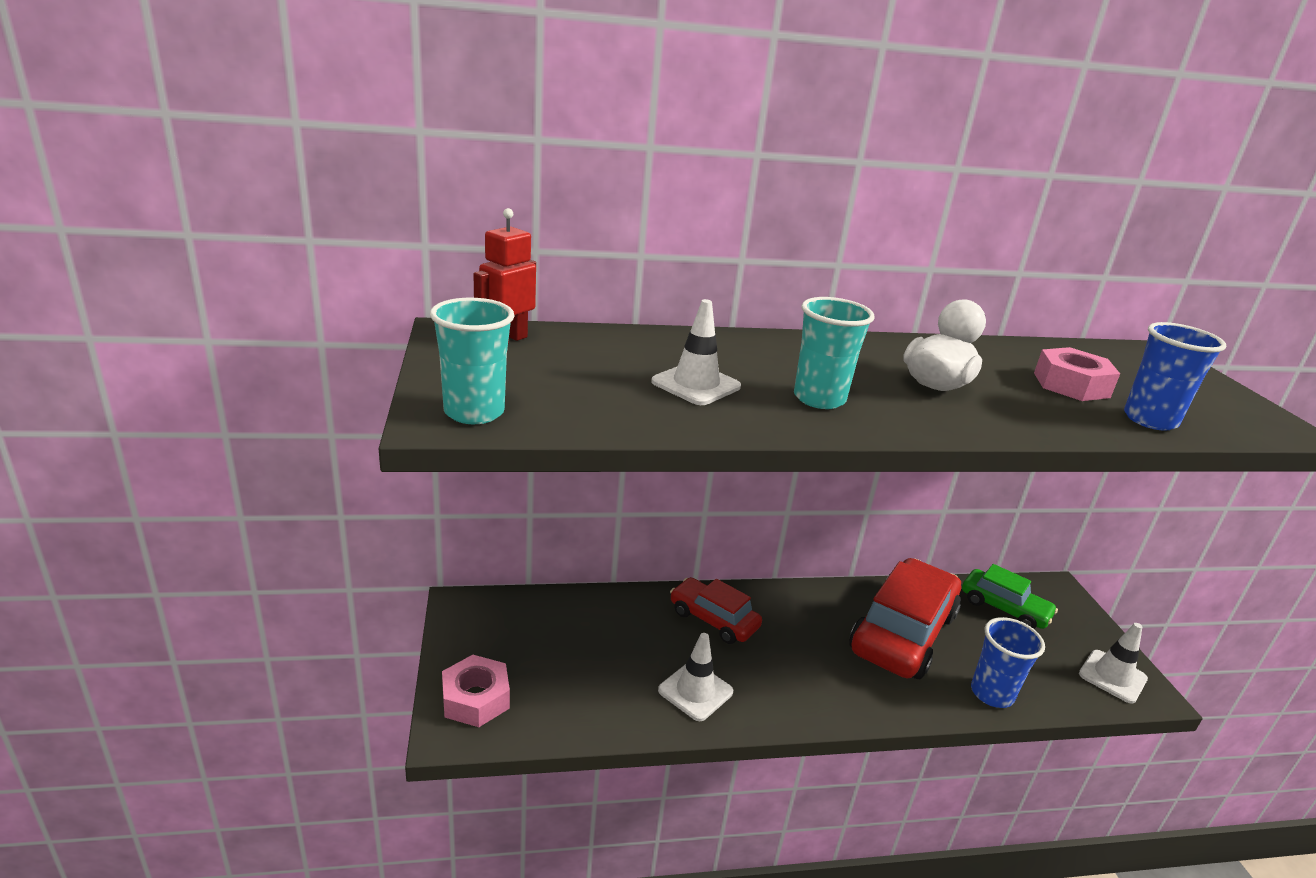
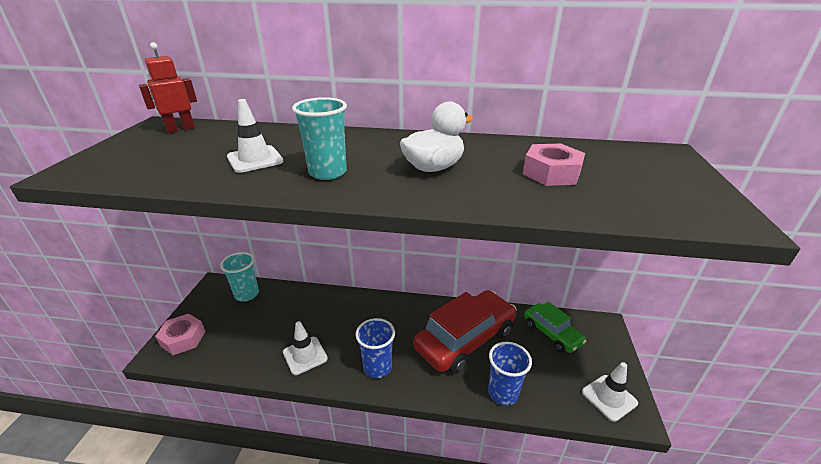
camera: 20 degrees right, 5 degrees up
(474, 412) = (92, 169): turquoise cup -> turquoise cup (247, 294)
(713, 619) = (347, 312): red car -> none
(1150, 420) = (592, 204): blue cup -> blue cup (377, 367)

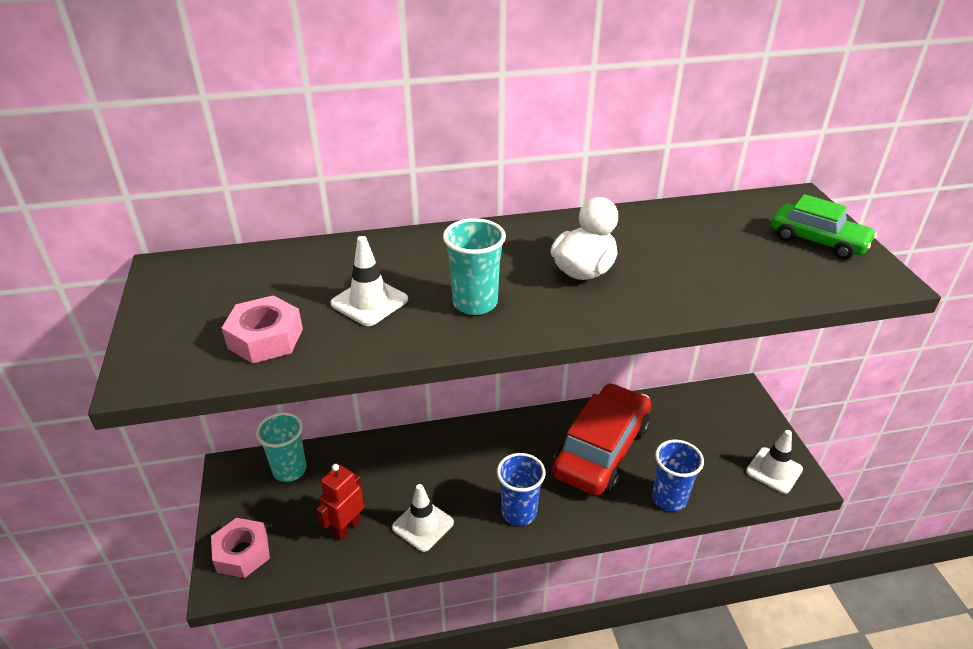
camera: 20 degrees left, 5 degrees up
(180, 129) = (211, 271): red robot -> red robot (346, 527)
(551, 173) = (705, 253): pink nut -> pink nut (265, 338)
(552, 333) = (691, 416): green car -> green car (818, 241)

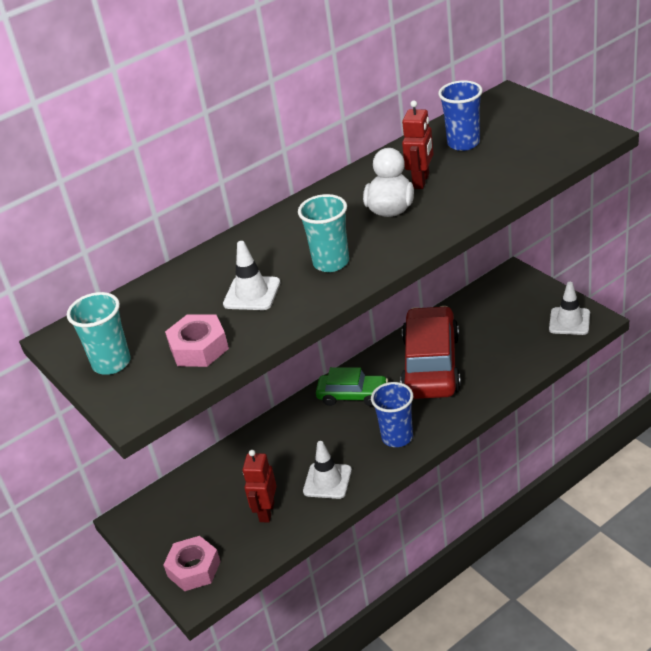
camera: 20 degrees left, 0 degrees up
(289, 470) = (182, 496): turquoise cup -> turquoise cup (111, 363)
(640, 253) = (421, 181): none -> red robot
(669, 498) = (504, 375): blue cup -> blue cup (463, 143)
(818, 241) = (538, 124): green car -> green car (353, 395)

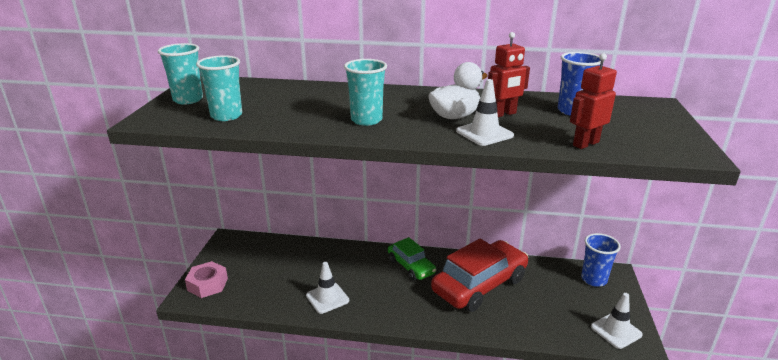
camera: 40 degrees right, 10 degrees down
(199, 348) = (226, 116): pink nut -> turquoise cup
(252, 293) = (301, 110): white traffic cone -> white traffic cone (484, 133)
(266, 512) = (278, 287): red robot -> red robot (585, 144)
(397, 437) = (397, 307): blue cup -> blue cup (594, 279)

